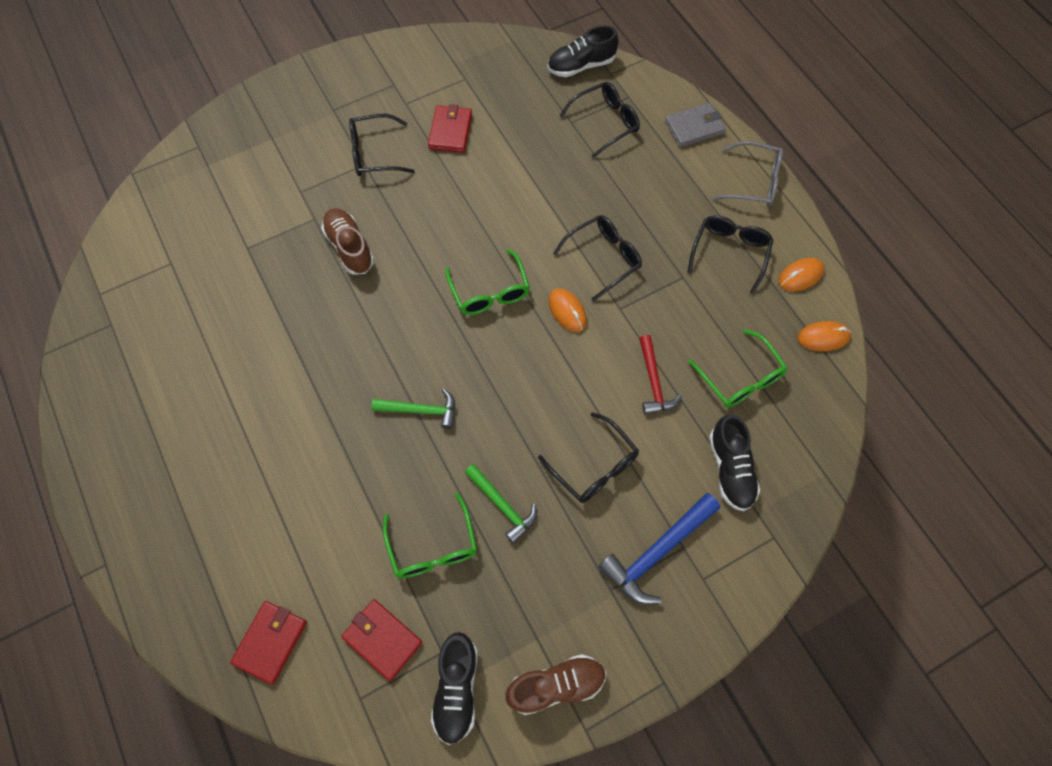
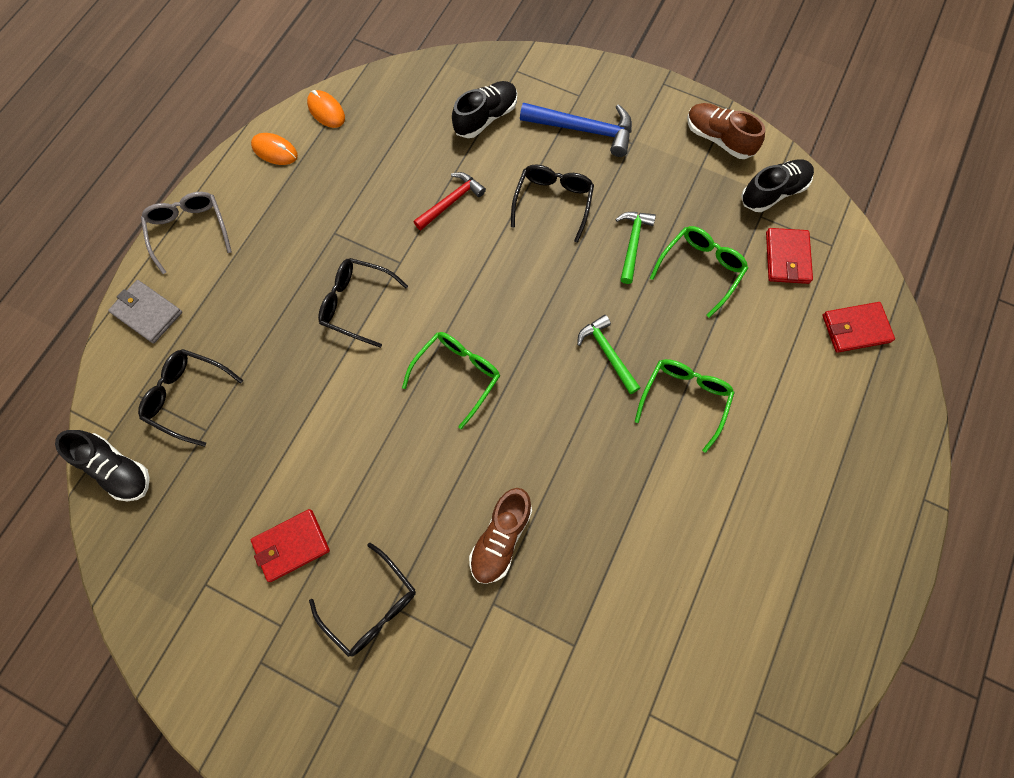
camera: 125 degrees left, 5 degrees up
(567, 311) = (431, 300): orange mouse -> none
(729, 252) = (284, 211): black glasses -> none
(740, 378) = (404, 146): green glasses -> green glasses (684, 399)

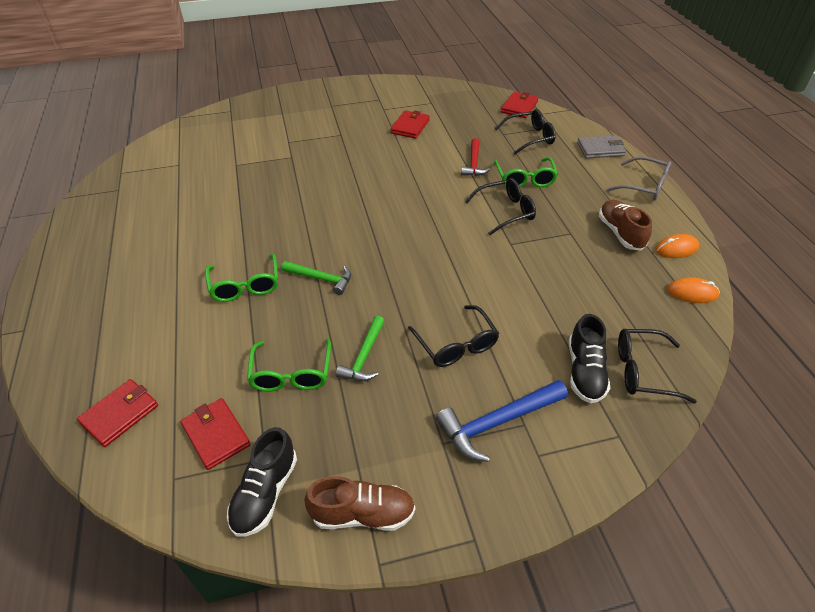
camera: 140 degrees right, 25 degrees down
(117, 469) = (519, 107): black shoe -> red wallet
(371, 606) = (350, 130): black glasses -> black glasses (642, 371)
(451, 202) = (527, 295): red hammer -> red hammer (474, 163)
(457, 375) = (406, 217): green glasses -> green glasses (524, 179)
(500, 538) = (309, 175): brown shoe -> brown shoe (620, 233)
(632, 244) = (364, 356): green hammer -> green hammer turned 45 degrees clockwise

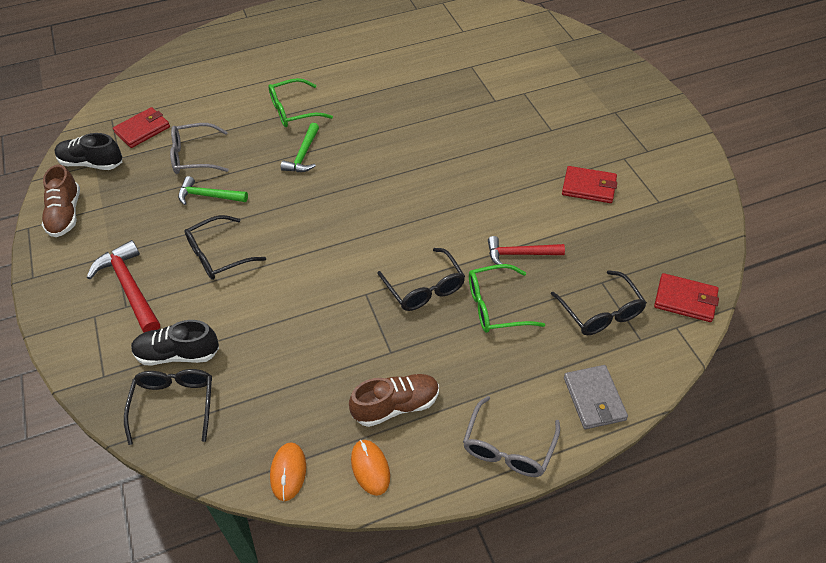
camera: 85 degrees right, 5 degrees up
(120, 414) = (166, 81): red wallet -> none
(291, 374) = (194, 156): green glasses -> grey glasses
(498, 422) = (130, 288): blue hammer -> red hammer

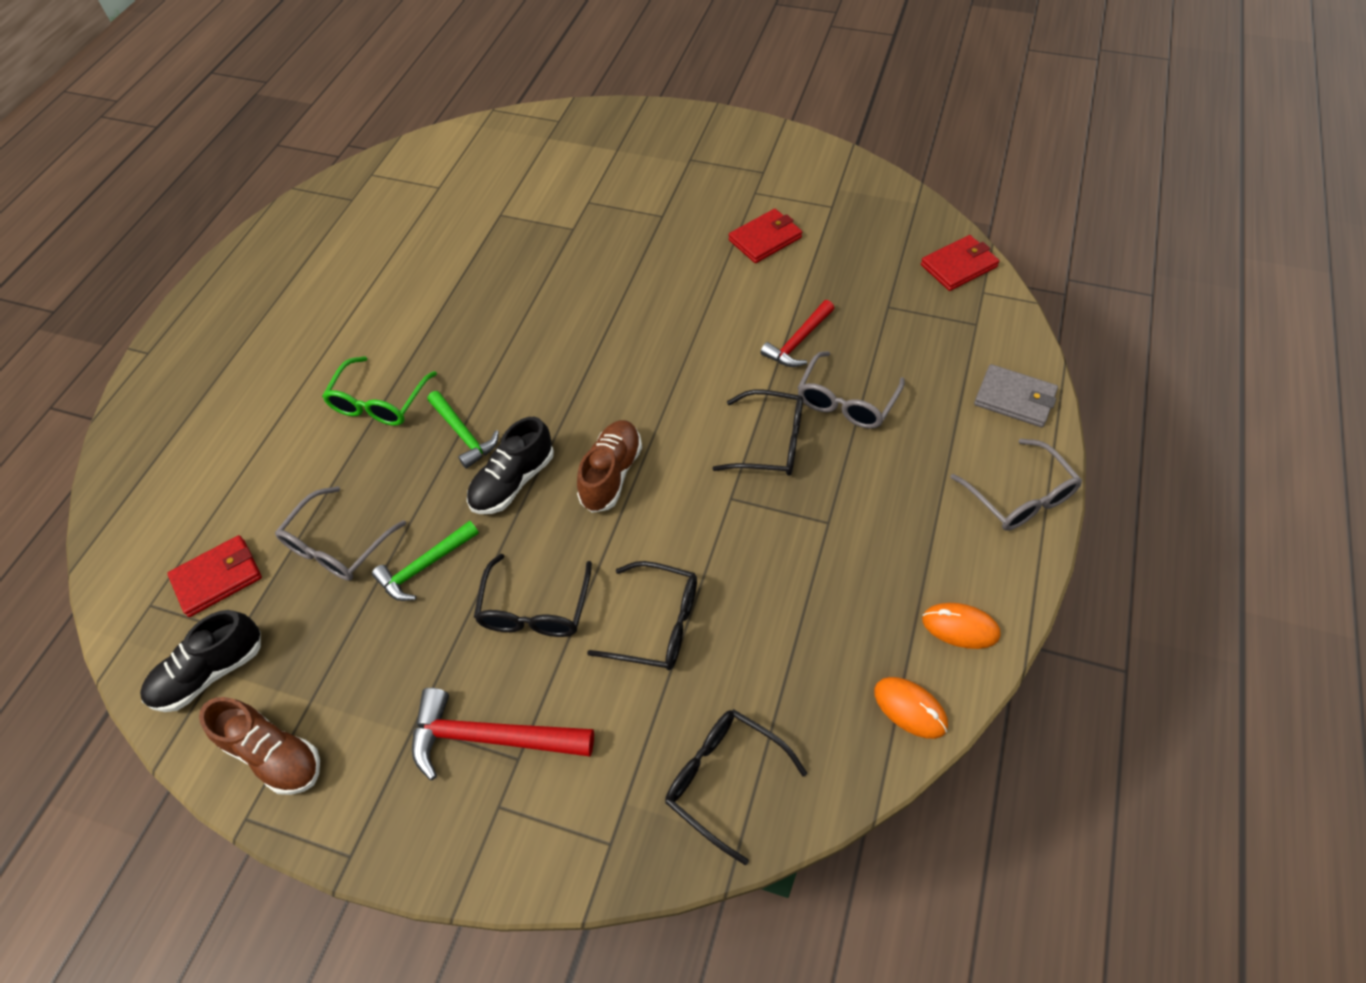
camera: 50 degrees left, 5 degrees up
(142, 130) = (218, 578): red wallet -> red wallet turned 60 degrees clockwise
(178, 354) = (650, 736): black shoe -> black shoe (513, 482)
(396, 406) = (901, 558): brown shoe -> brown shoe (611, 474)
(495, 306) = (846, 401): green glasses -> grey glasses
(601, 312) = (922, 330): black glasses -> black glasses (658, 624)

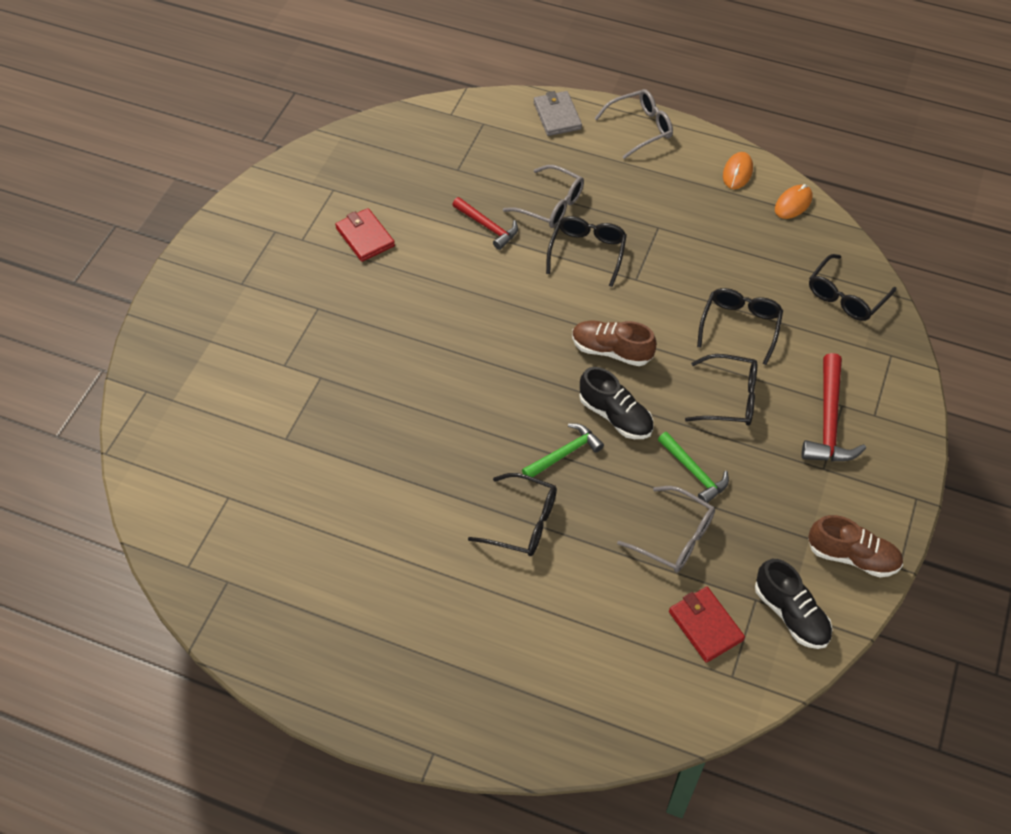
camera: 90 degrees left, 0 degrees up
(274, 754) = (852, 556): brown shoe -> brown shoe turned 75 degrees clockwise
(379, 402) = (523, 522): green glasses -> black glasses
(959, 266) = (421, 123): red wallet -> none
(1014, 399) = (557, 116): grey wallet -> grey wallet turned 45 degrees counterclockwise

